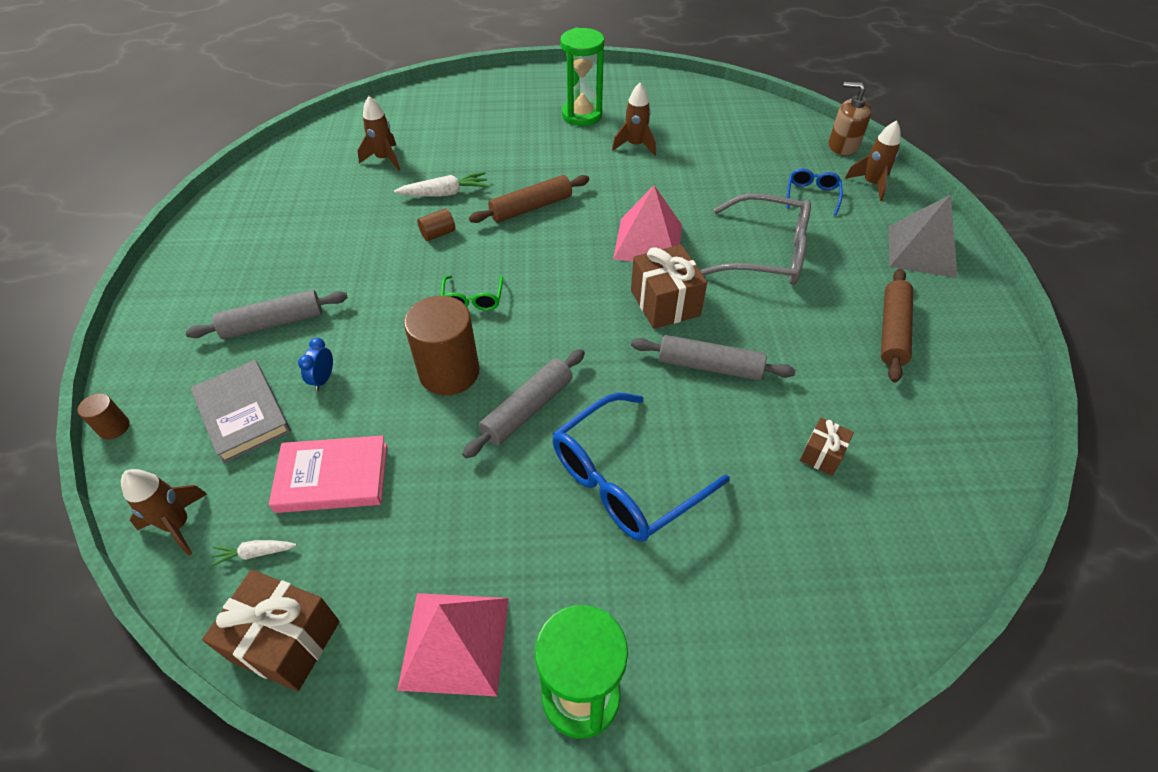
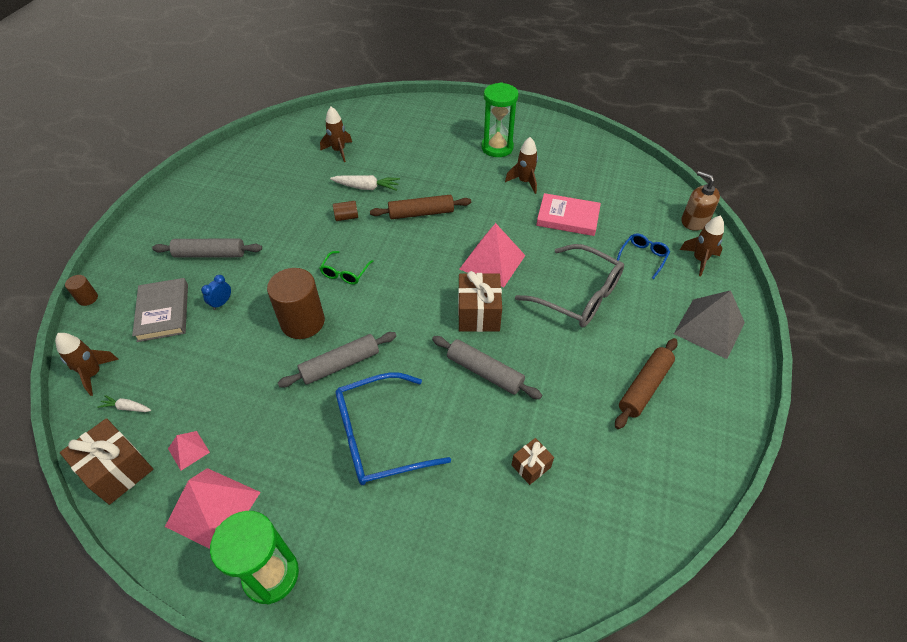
camera: 20 degrees right, 0 degrees up
(332, 477) = (195, 372): pink book -> pink book (567, 217)
(378, 579) = (188, 450): none -> pink pyramid

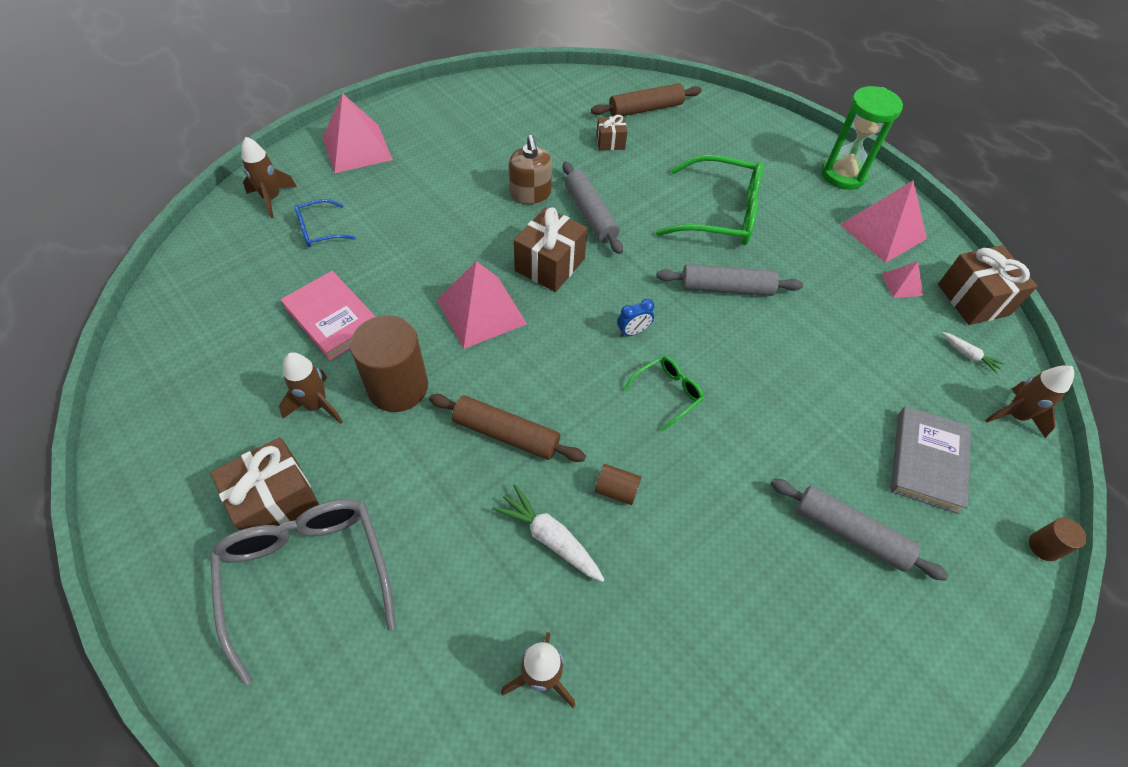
camera: 150 degrees left, 5 degrees up
(222, 303) = (845, 434): blue clock -> blue clock (633, 332)
(302, 322) = (748, 355): brown cylinder -> brown cylinder (398, 387)
(378, 437) = (720, 214): blue glasses -> green glasses
(497, 148) = (276, 502): green hourglass -> brown gift
(578, 296) = (433, 230): grey glasses -> grey glasses (307, 574)
(644, 387) = (468, 141): brown rolling pin -> brown rolling pin (645, 109)
(694, 221) = (208, 236): brown soap dispenser -> brown soap dispenser (530, 194)
(709, 328) = (357, 148): grey pyramid -> pink pyramid

